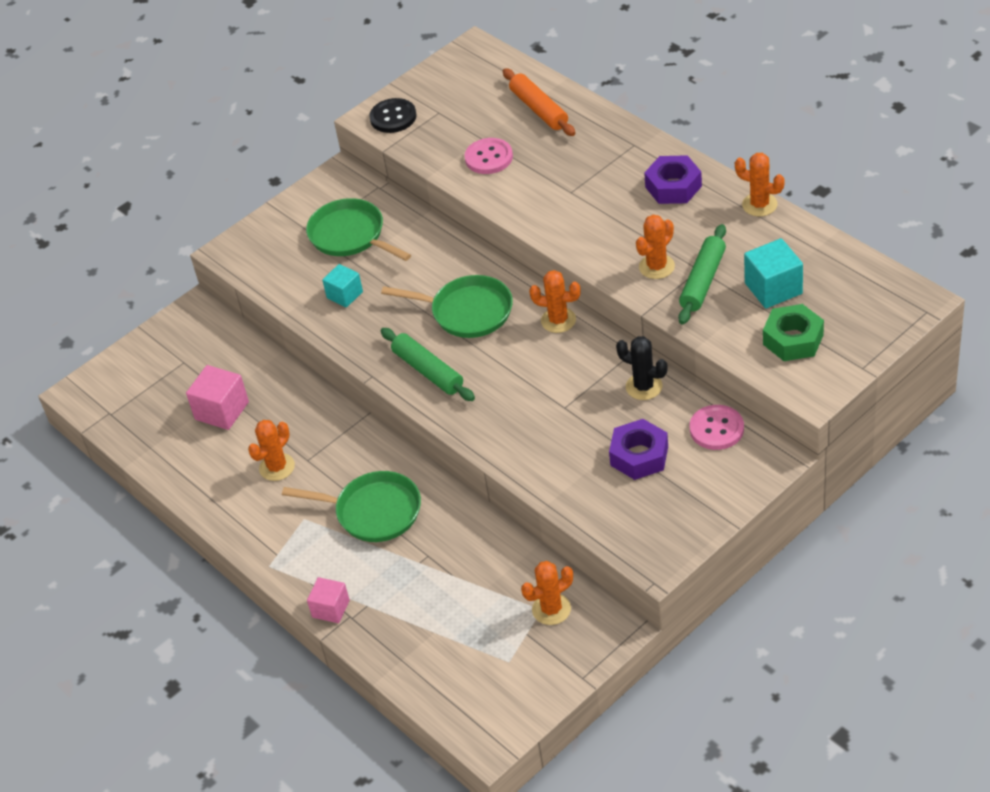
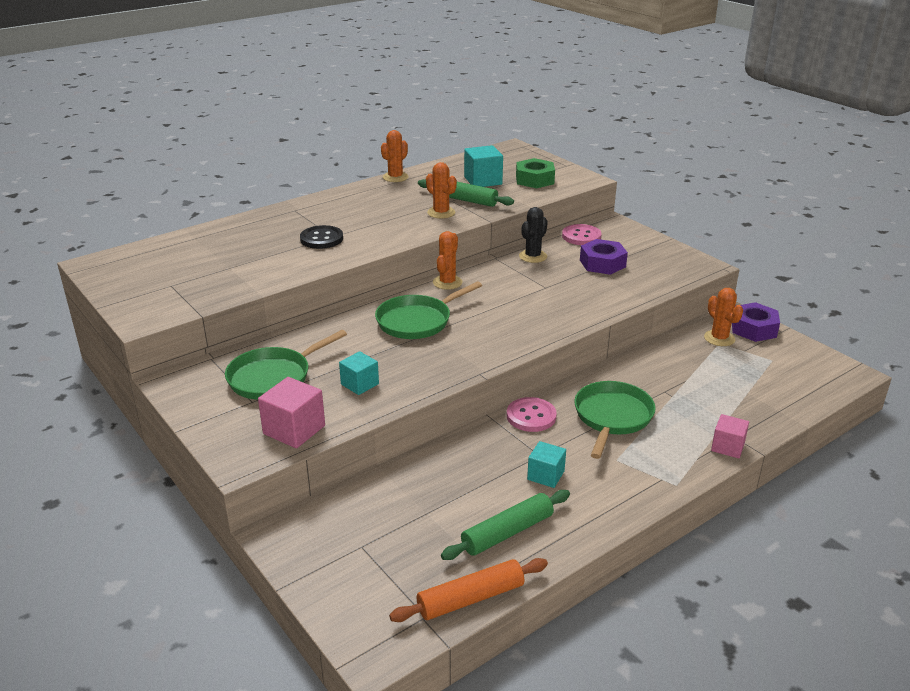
camera: 90 degrees left, 15 degrees down
(222, 411) = (452, 514): pink cube -> pink cube (294, 430)
(277, 467) = (545, 475): orange cactus -> turquoise cube
(393, 117) = (154, 308): black button -> black button (321, 239)
(428, 371) = (484, 344): green rolling pin -> green rolling pin (507, 533)
(467, 312) = (417, 321): green pan -> green pan turned 150 degrees counterclockwise
(489, 158) = (259, 266): pink button -> pink button (531, 416)
(539, 109) = (214, 241): orange rolling pin -> orange rolling pin (470, 599)
(673, 186) = (355, 201): purple nut -> purple nut (753, 329)

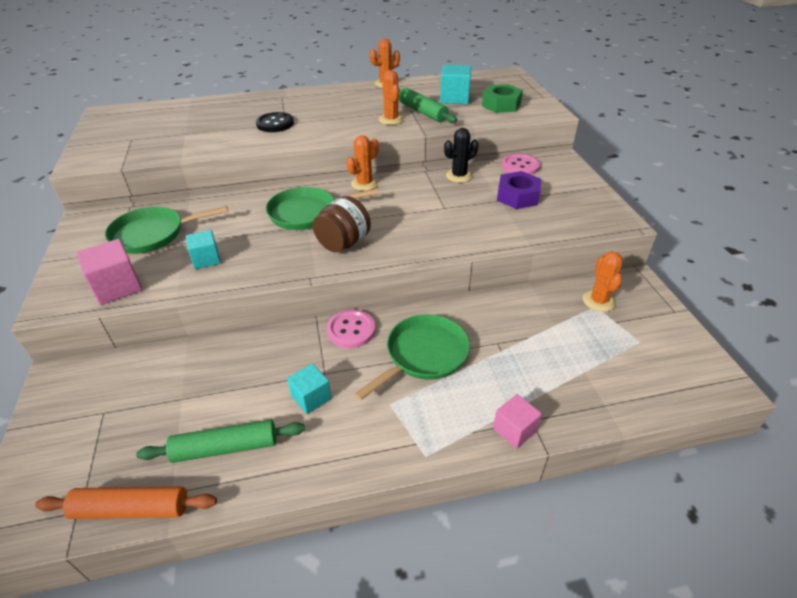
camera: 25 degrees right, 10 degrees up
(481, 338) = (343, 243): none -> brown jar
(753, 329) = (644, 300): purple nut -> none

